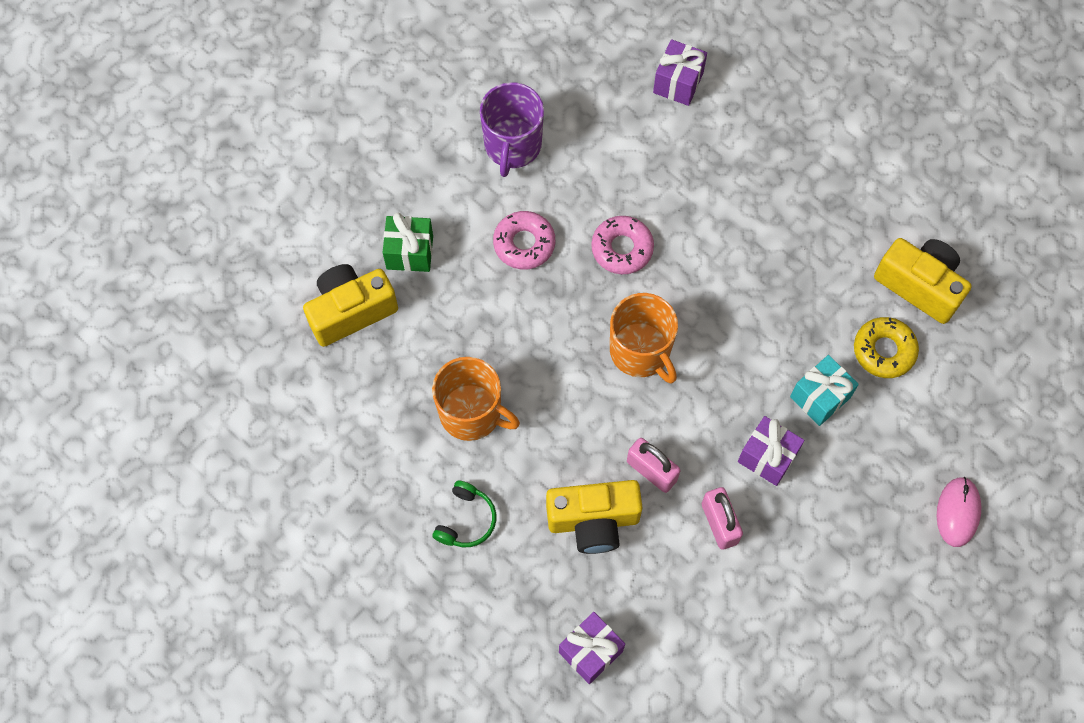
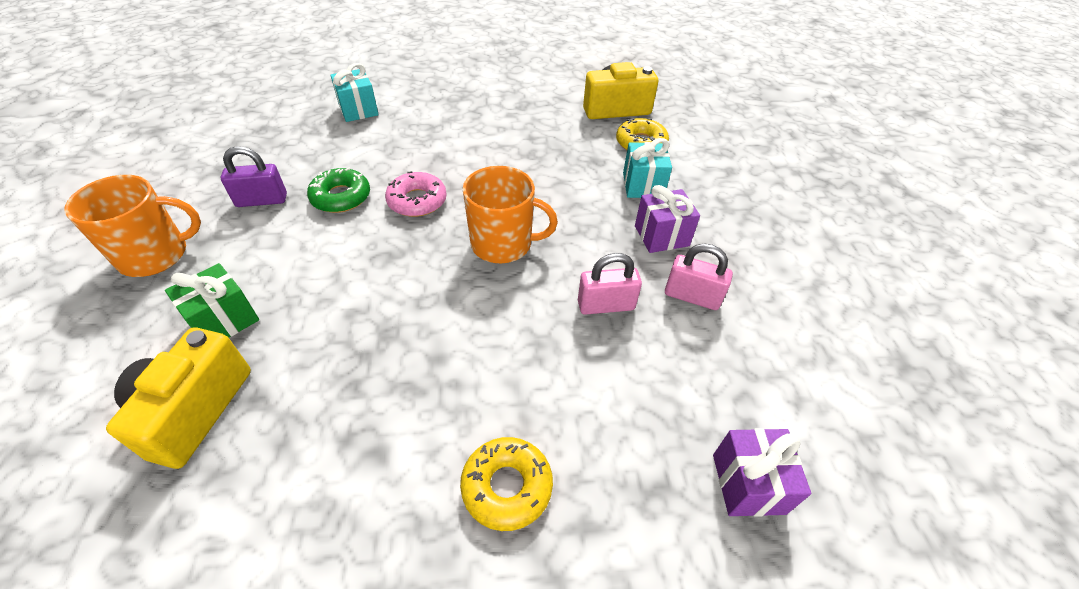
camera: 50 degrees left, 20 degrees down
(466, 520) = (507, 486): green headphones -> yellow donut
(471, 413) = (412, 391): orange mug -> orange mug (155, 255)
(512, 145) = (262, 200): purple mug -> purple padlock
(524, 244) = (334, 246): pink donut -> none
(570, 193) = (341, 197): none -> green donut
(593, 521) = (612, 377): yellow camera -> none
(678, 83) = (358, 110): purple gift -> turquoise gift
(958, 512) = (788, 180): pink mouse -> none

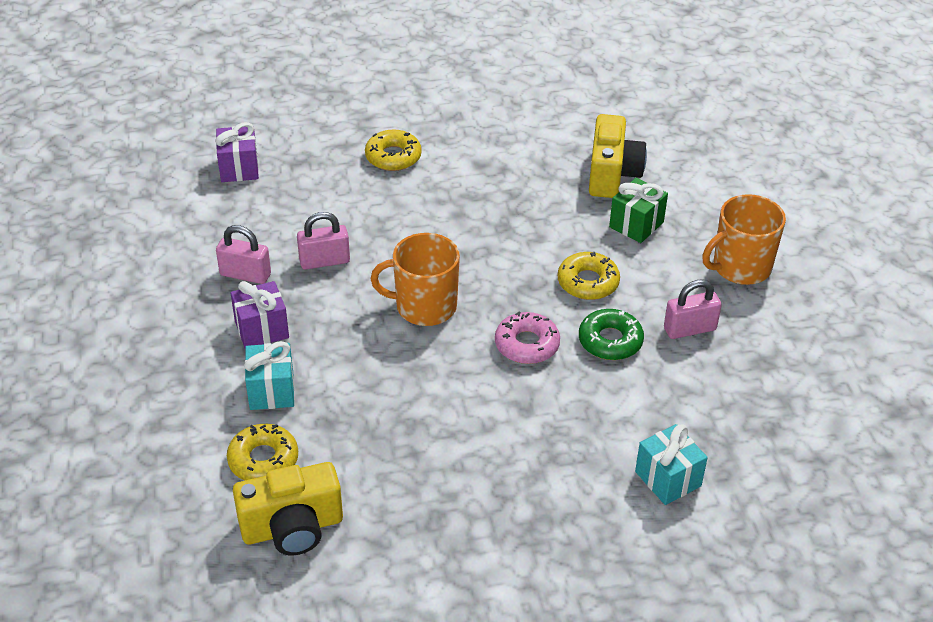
camera: 175 degrees right, 5 degrees down
(262, 200) = (689, 329): purple padlock -> pink padlock
(327, 253) = (588, 282): none -> yellow donut

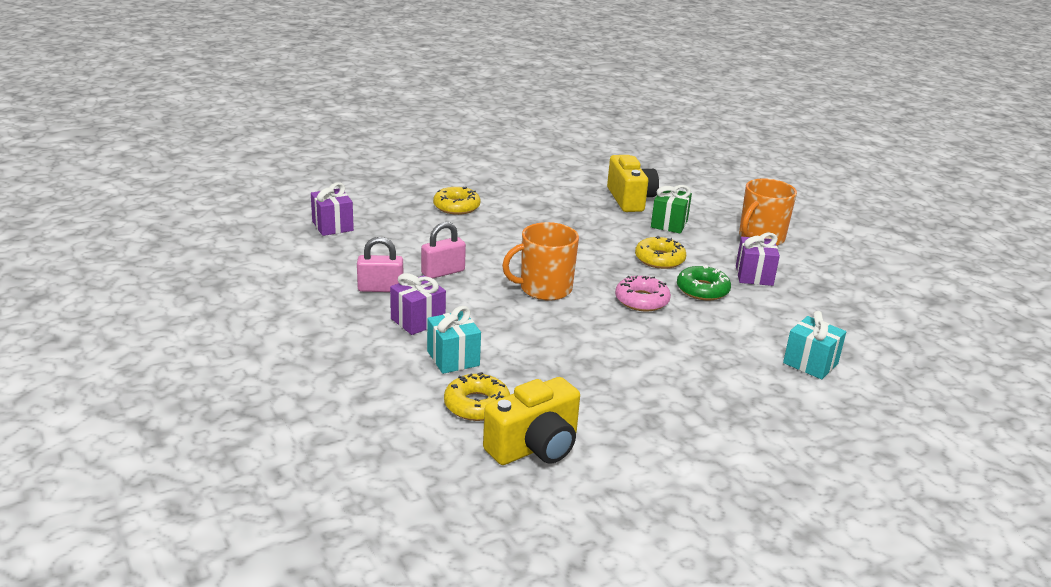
camera: 20 degrees left, 15 degrees down
(689, 329) = (754, 275): pink padlock -> purple gift

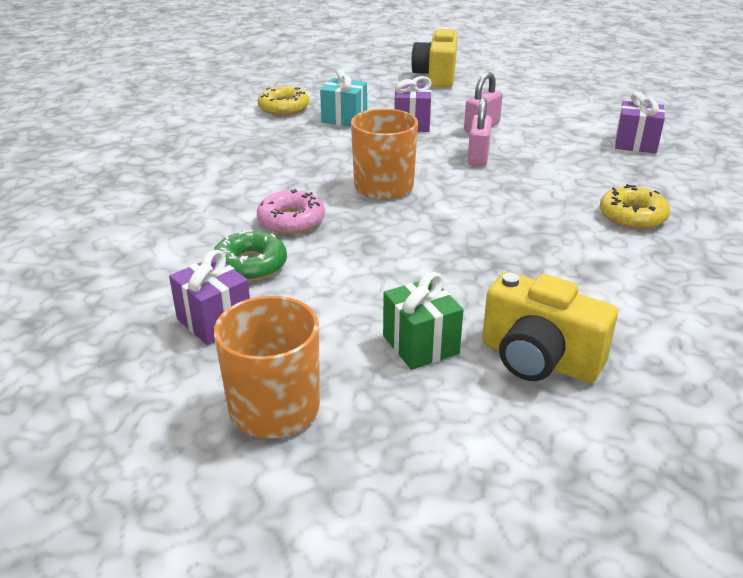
camera: 135 degrees right, 5 degrees up
(535, 447) = (218, 108): yellow camera -> yellow camera (436, 76)
(659, 259) = (345, 277): yellow donut -> none
(810, 363) = (65, 244): turquoise gift -> none

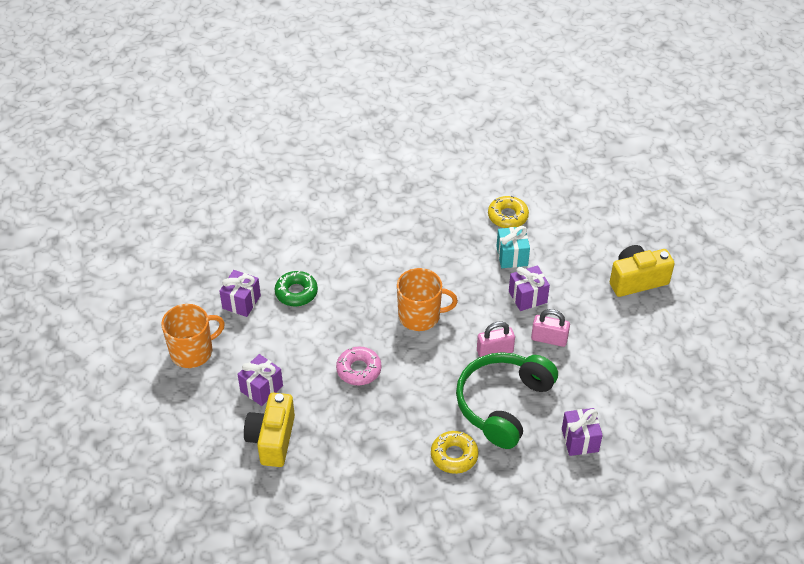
camera: 65 degrees right, 15 degrees up
(291, 220) = (351, 289): pink donut -> pink donut (359, 370)
(420, 345) = (261, 388): green gift -> purple gift
(563, 170) = (503, 404): none -> green headphones

